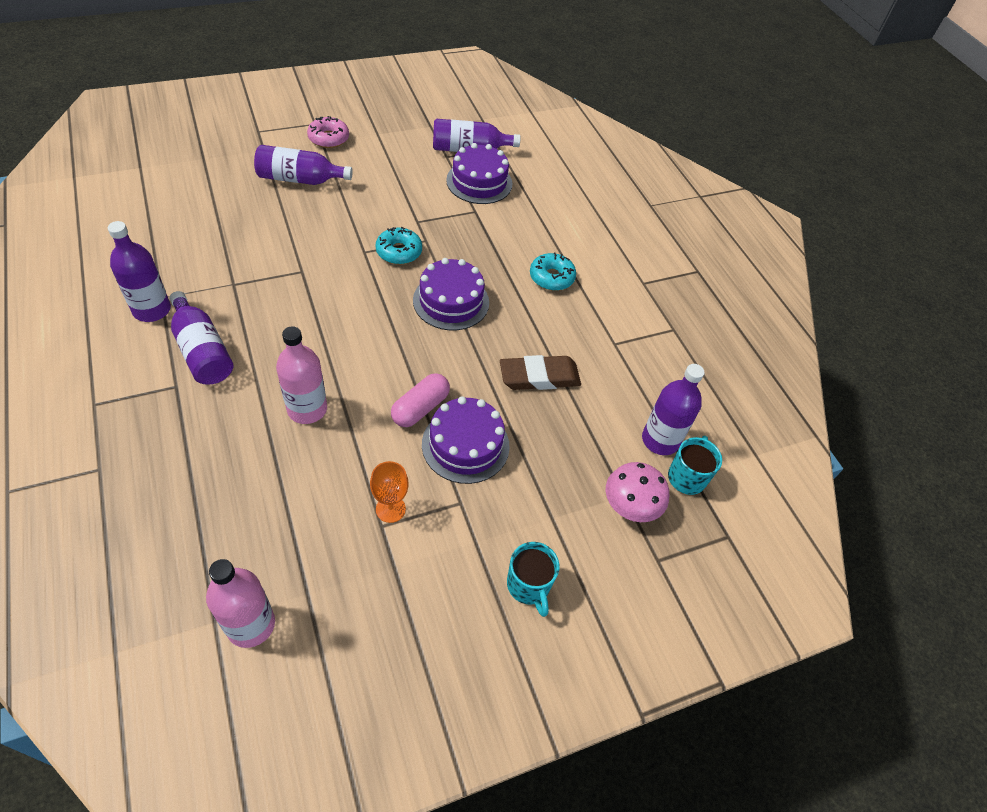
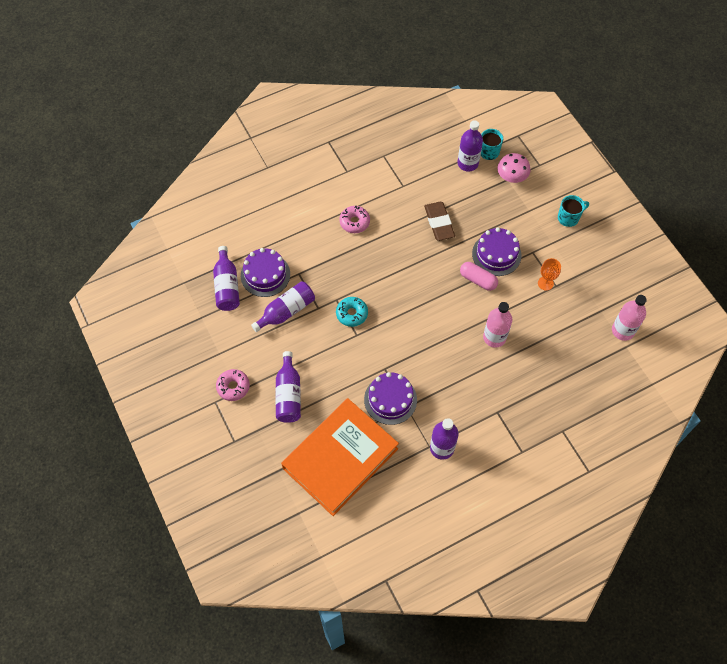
camera: 90 degrees left, 10 degrees up
(191, 210) = (340, 458): none -> orange book
(202, 351) = (467, 406): purple bottle -> purple bottle (286, 311)
(451, 301) = (390, 276): purple cake -> purple cake (390, 399)
(551, 277) = (354, 222): turquoise donut -> pink donut

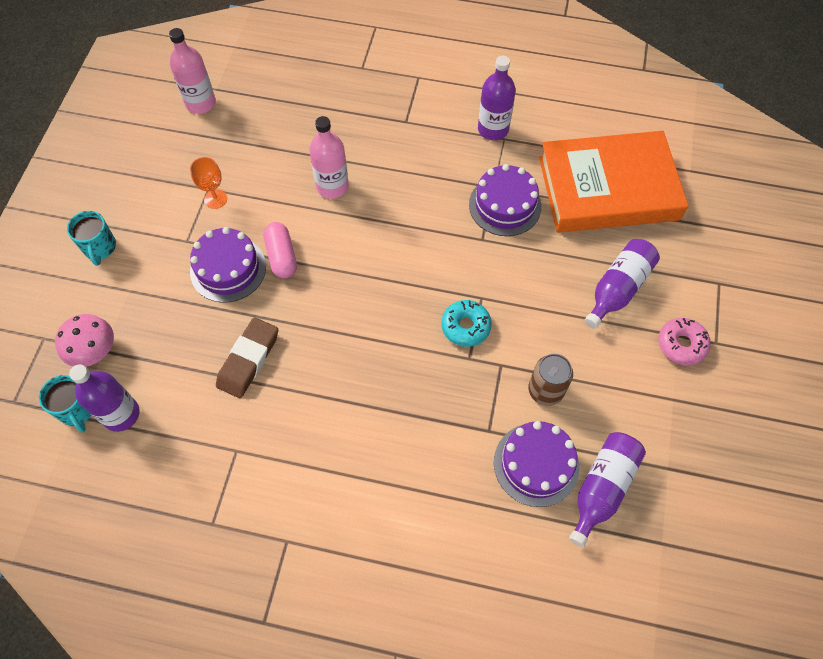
camera: 140 degrees left, 0 degrees up
(286, 311) = (545, 390): purple bottle -> brown can
(354, 222) = (351, 448): pink donut -> none
(569, 218) = (100, 248): turquoise mug -> turquoise mug turned 120 degrees counterclockwise

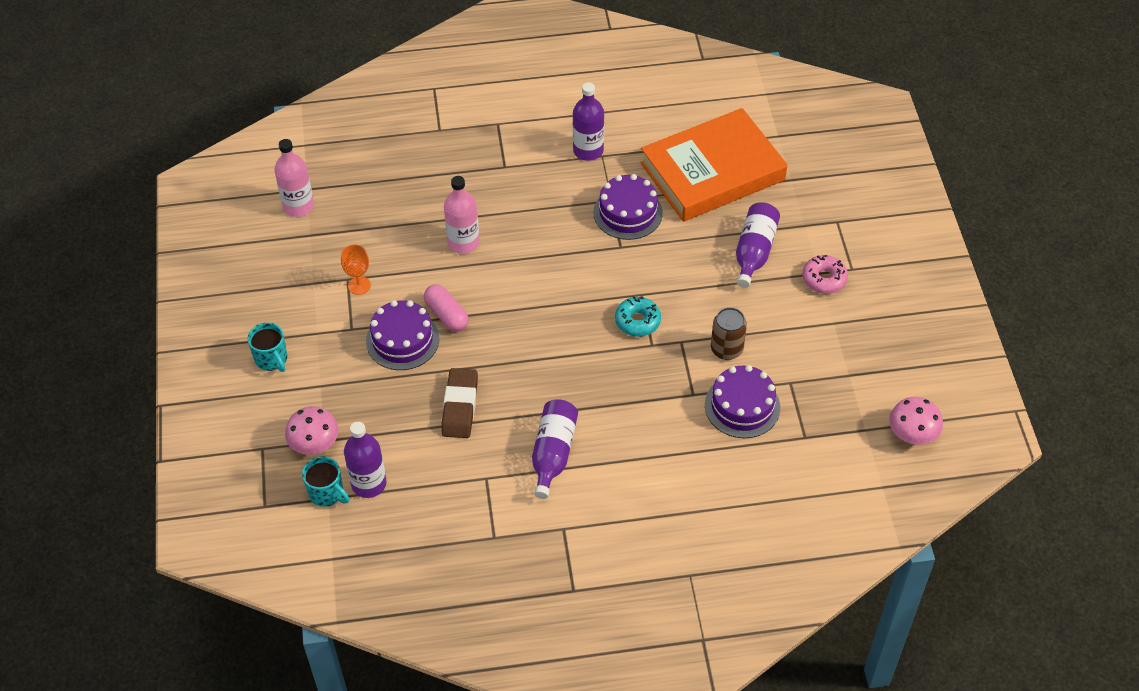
camera: 20 degrees left, 10 degrees down
(602, 488) = (802, 406): purple bottle -> purple bottle (553, 453)
(716, 568) = (912, 433): none -> pink mushroom

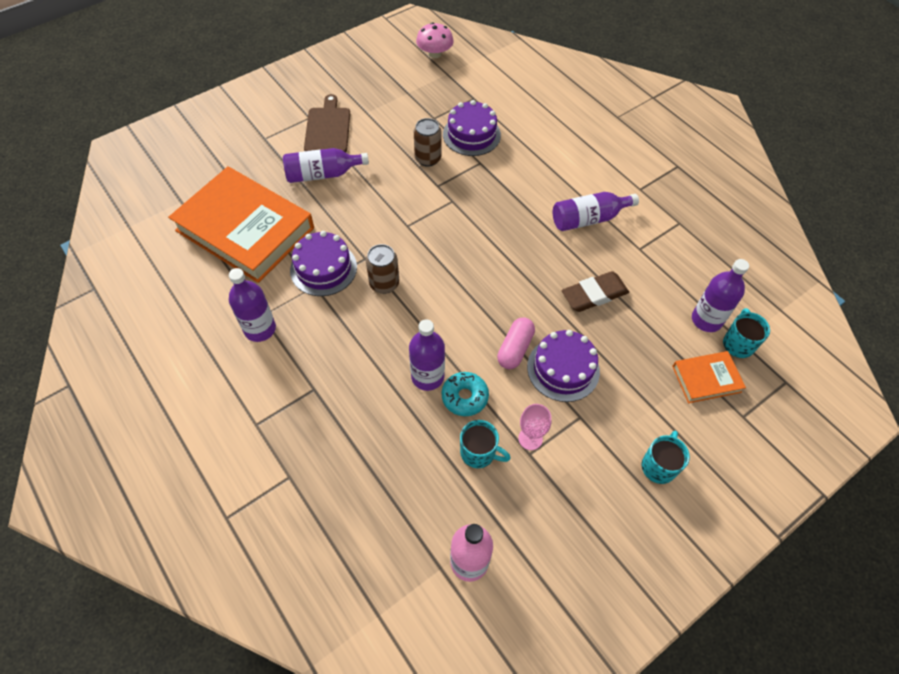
camera: 120 degrees left, 5 degrees up
(314, 443) = (706, 379): pink mushroom -> orange book
(359, 285) = (530, 438): orange goblet -> pink goblet
(373, 247) = (478, 453): none -> turquoise mug
(463, 242) = (427, 376): pink bottle -> purple bottle
(581, 250) = (384, 283): none -> brown can
(637, 321) = (435, 217): turquoise donut -> turquoise donut (464, 397)
(824, 279) = (328, 128): pink donut -> brown cutting board

